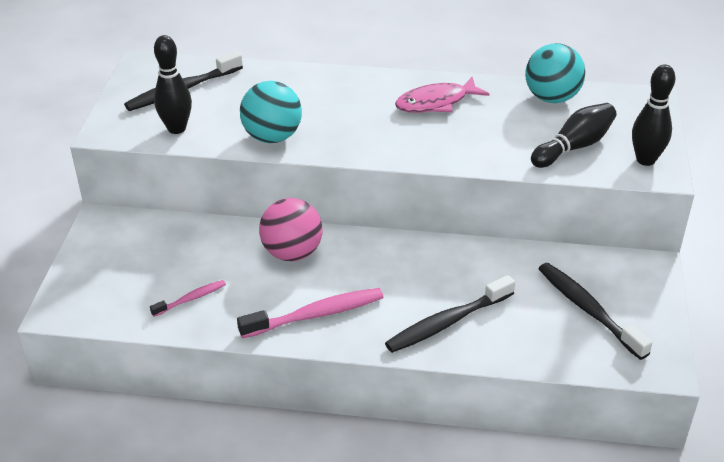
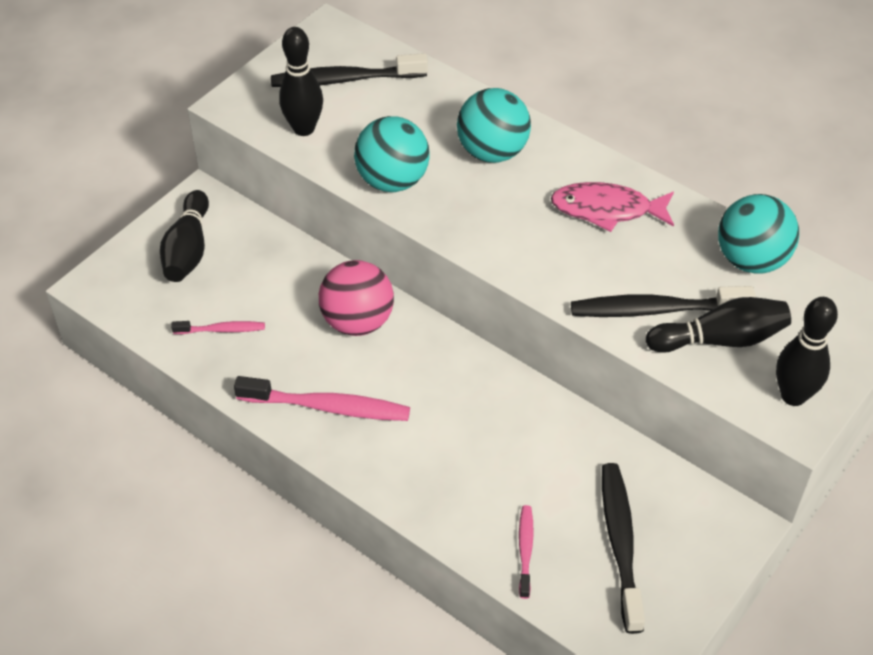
camera: 30 degrees right, 10 degrees up
(119, 257) = (188, 249): none -> black bowling pin
(329, 97) = (492, 152): none -> turquoise ball
(447, 322) = (454, 482): black toothbrush -> black toothbrush (655, 310)
(531, 342) = (525, 550): none -> pink toothbrush

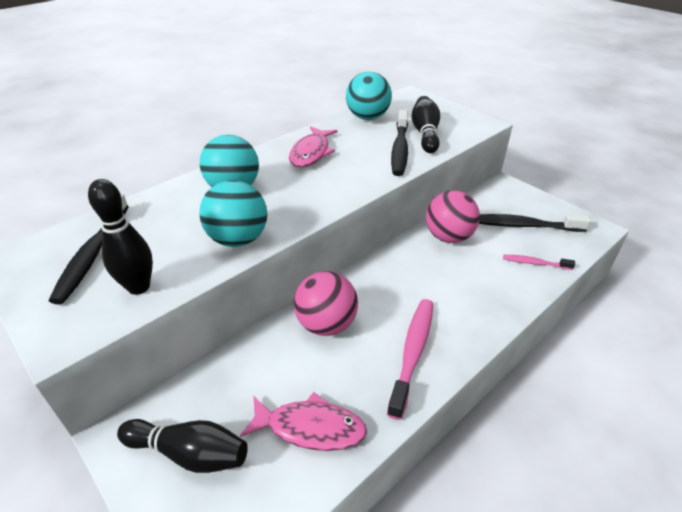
camera: 80 degrees left, 10 degrees down
(222, 330) = (310, 428): pink toothbrush -> pink fish
(560, 440) = (448, 237): none -> pink ball
(793, 396) = (465, 121): black bowling pin -> none

